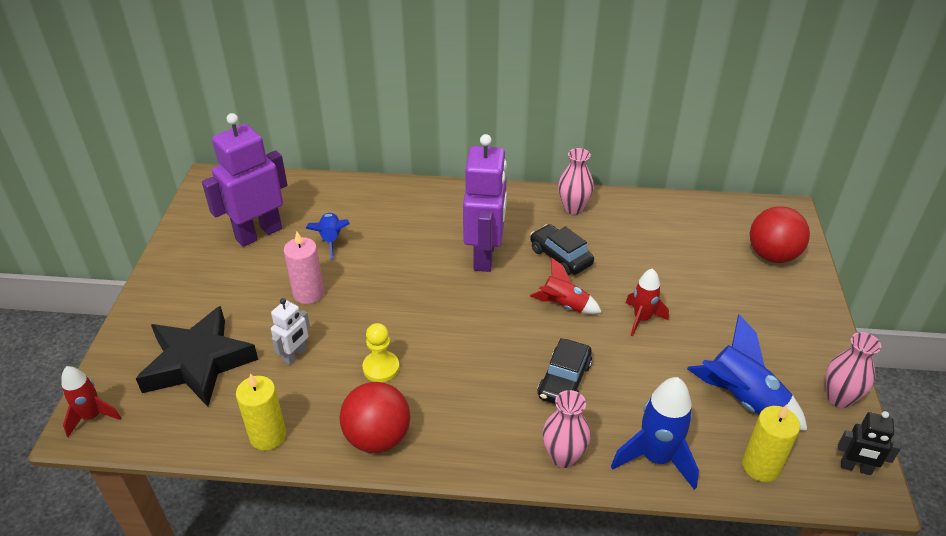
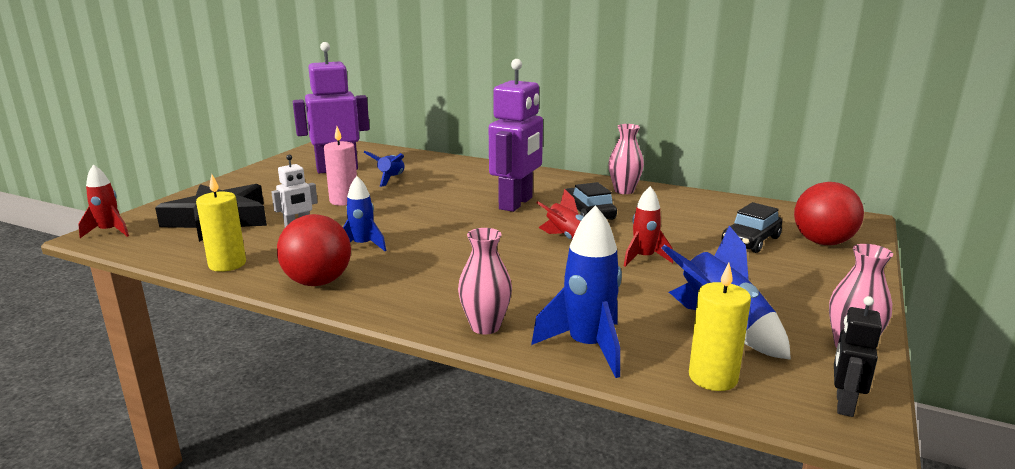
camera: 20 degrees right, 20 degrees down
(381, 368) = (363, 245): yellow pawn -> blue rocket
(564, 380) = (529, 280): black car -> black car (750, 241)
(855, 468) = (843, 404): black robot -> black robot turned 75 degrees clockwise

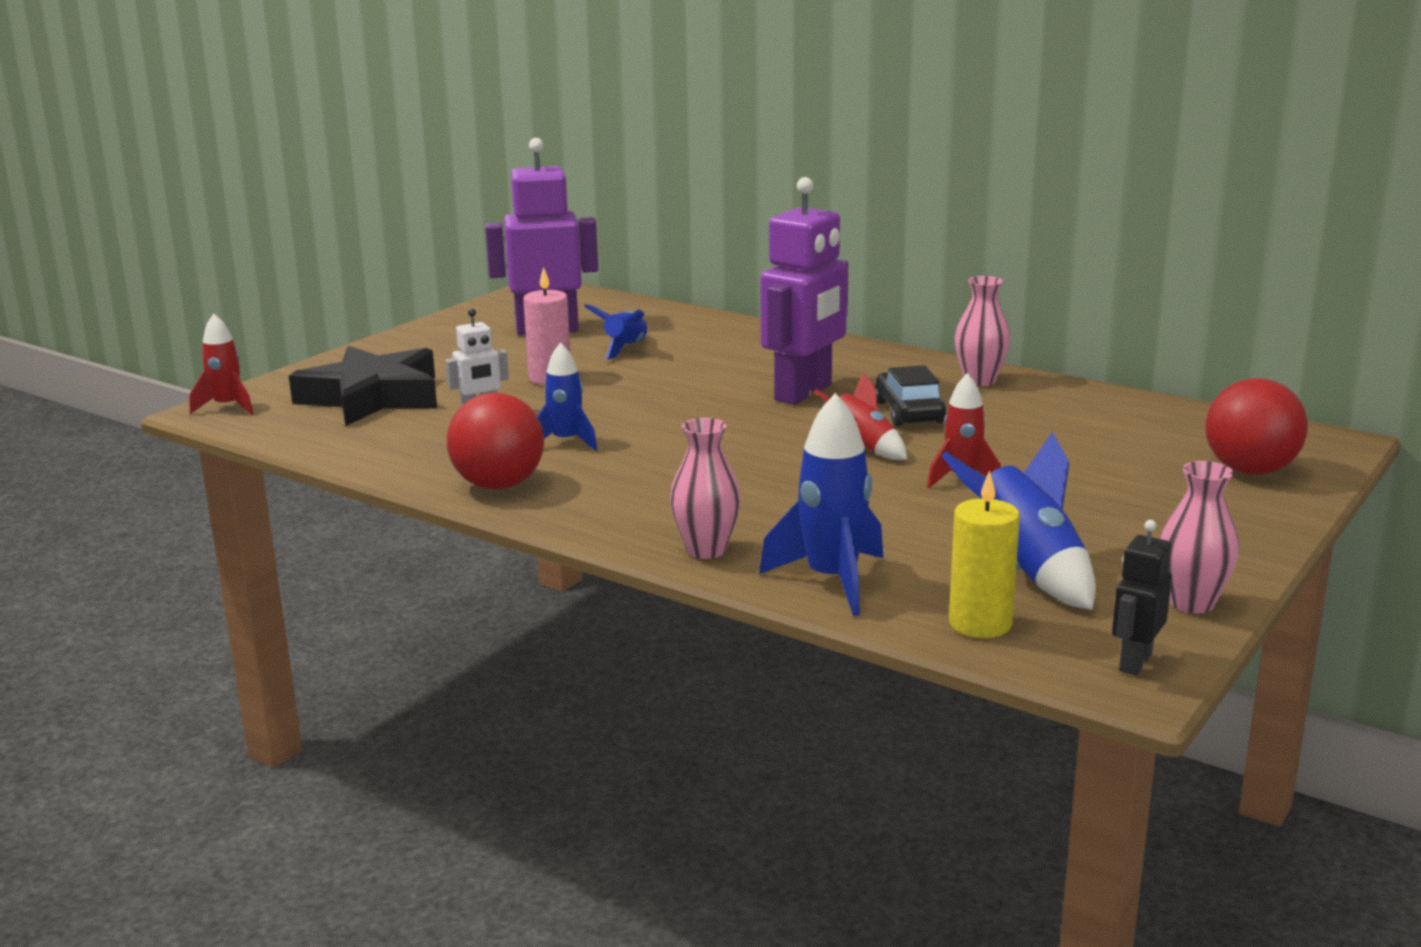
camera: 10 degrees right, 0 degrees up
(227, 264) = (382, 457): yellow candle -> none
(750, 241) = (1138, 463): black car -> none

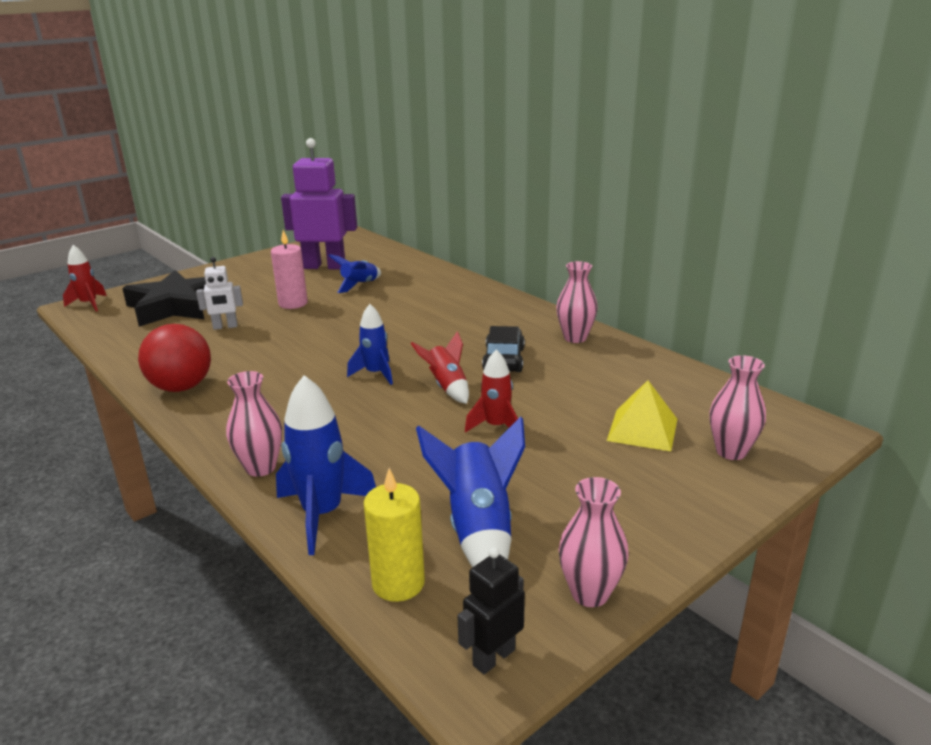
camera: 15 degrees right, 5 degrees up
(566, 442) = (256, 356): blue rocket -> blue rocket (375, 374)
(804, 393) = (444, 334): purple robot -> none
(1136, 462) = (642, 429): none -> yellow pyramid
(1250, 470) = (731, 451): red ball -> pink vase

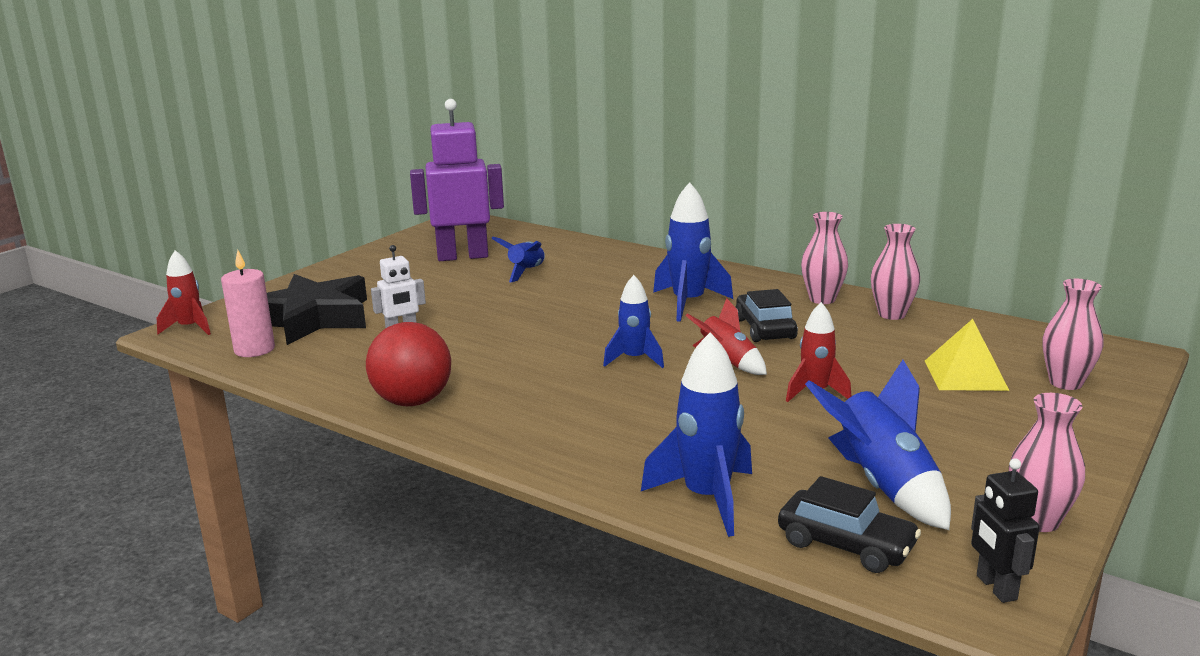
camera: 15 degrees left, 5 degrees down
(261, 468) = (593, 466): pink vase -> pink vase (892, 314)
(293, 303) = (462, 299): pink candle -> pink candle (254, 349)
(398, 583) = (846, 544): yellow candle -> black car
(461, 328) = (688, 303): none -> blue rocket
(493, 657) = (995, 588): black robot -> black robot turned 45 degrees counterclockwise

